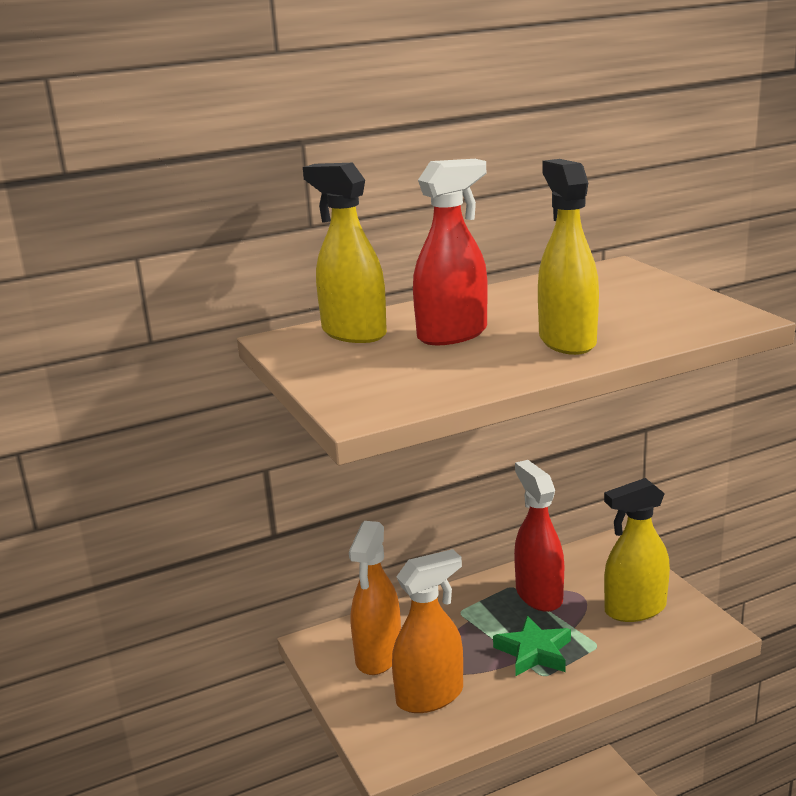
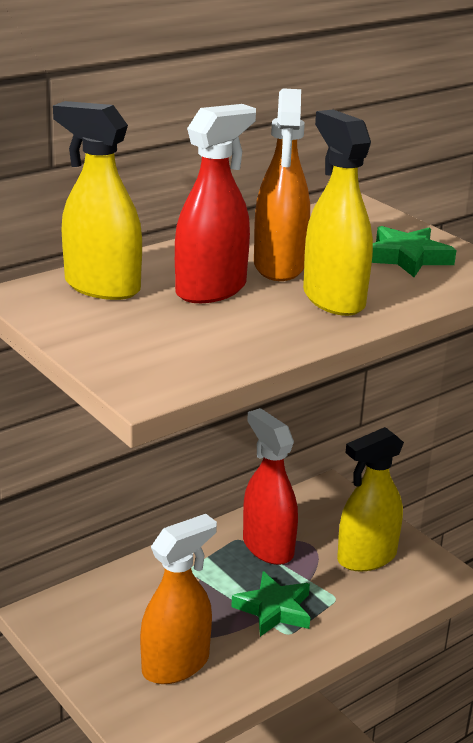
camera: 15 degrees left, 5 degrees up
(378, 656) = (112, 624): orange spray bottle -> orange spray bottle (279, 266)
(653, 307) = (407, 257): none -> green star

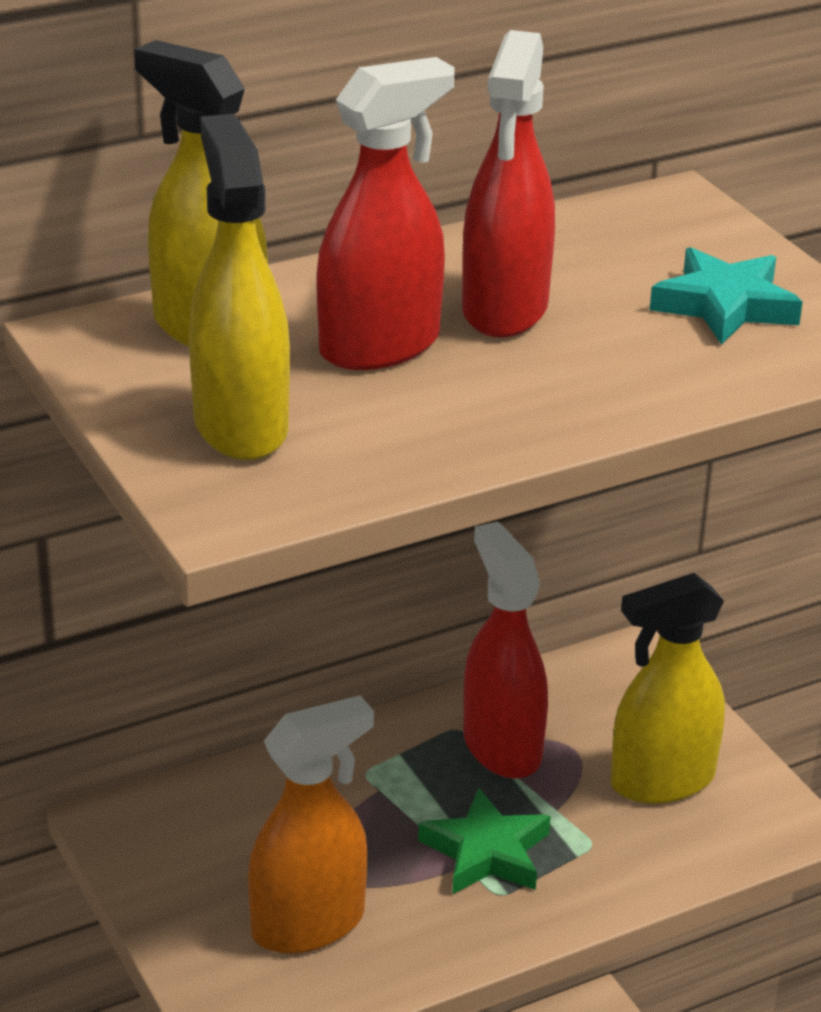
camera: 10 degrees right, 5 degrees up
(279, 266) = (505, 309): orange spray bottle -> red spray bottle
(333, 299) = (572, 377): yellow spray bottle -> yellow spray bottle (240, 425)
(407, 257) = (725, 306): green star -> turquoise star

